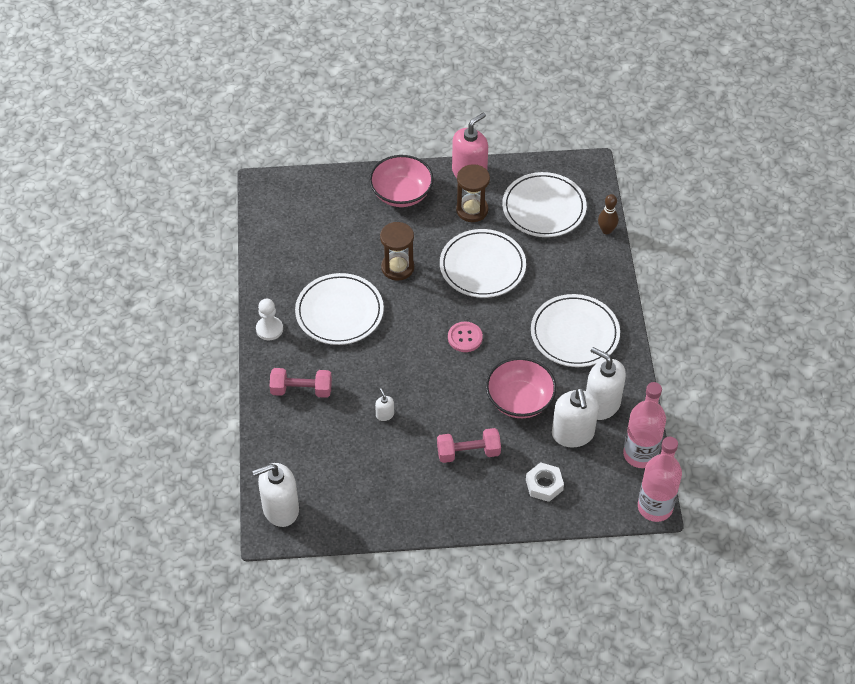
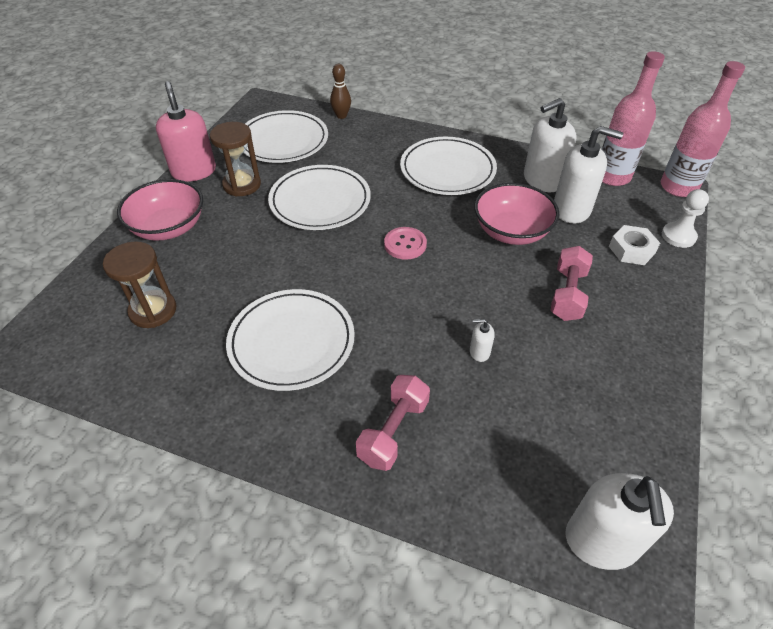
camera: 65 degrees left, 5 degrees down
(269, 329) = (264, 433): white pawn -> white pawn (678, 236)
(397, 267) = (268, 265): brown hourglass -> brown hourglass (153, 311)

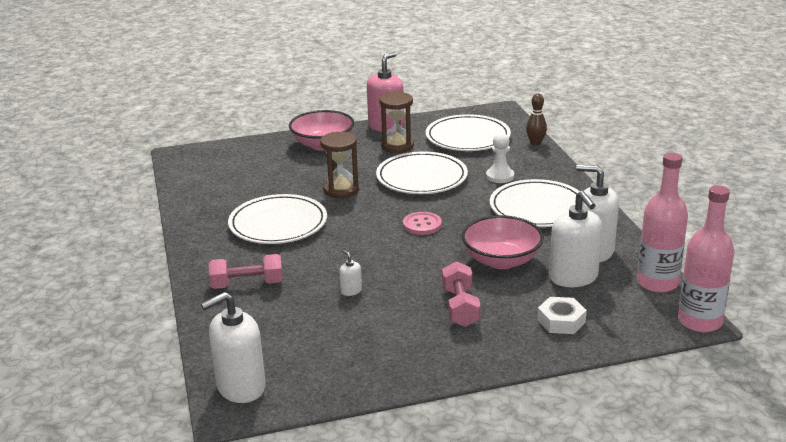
camera: 55 degrees right, 20 degrees down
(153, 311) = (250, 173): brown hourglass -> brown hourglass (341, 190)
(567, 294) = (460, 307): pink dumbbell -> pink dumbbell turned 75 degrees counterclockwise
(678, 236) = (618, 340): white pawn -> white pawn (500, 176)

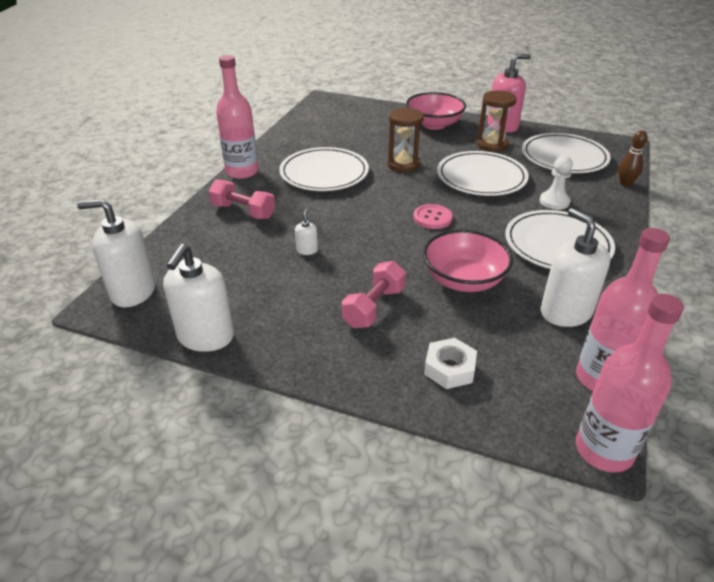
camera: 35 degrees right, 10 degrees up
(193, 252) = (242, 172): none -> pink bottle
(573, 277) = (514, 329): white soap dispenser -> white soap dispenser (205, 336)

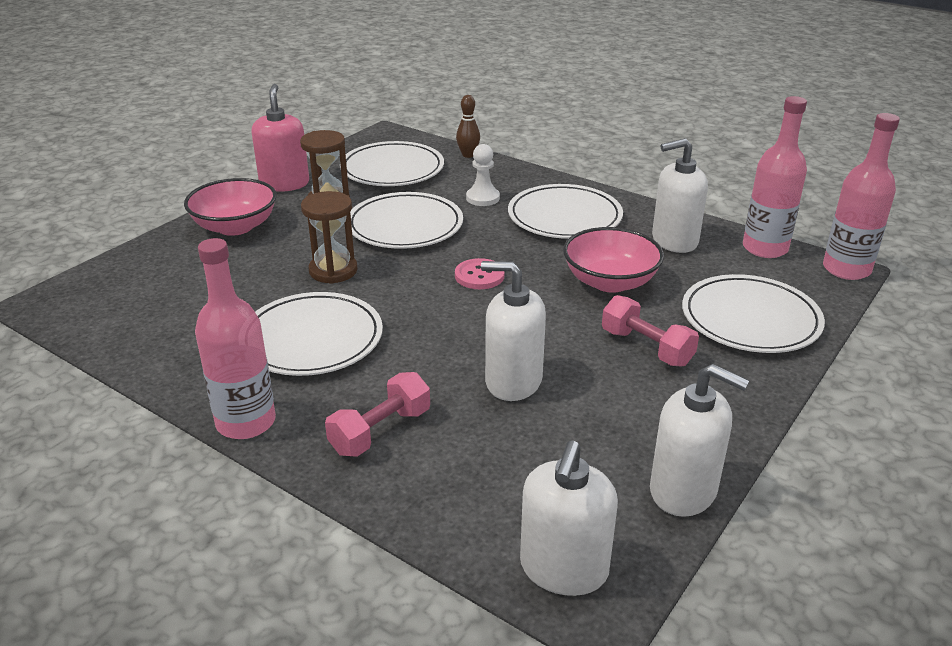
camera: 75 degrees left, 5 degrees down
(307, 250) = (513, 381): white soap dispenser -> white soap dispenser, size x2.28
(449, 368) = (750, 319): white nut -> white plate

